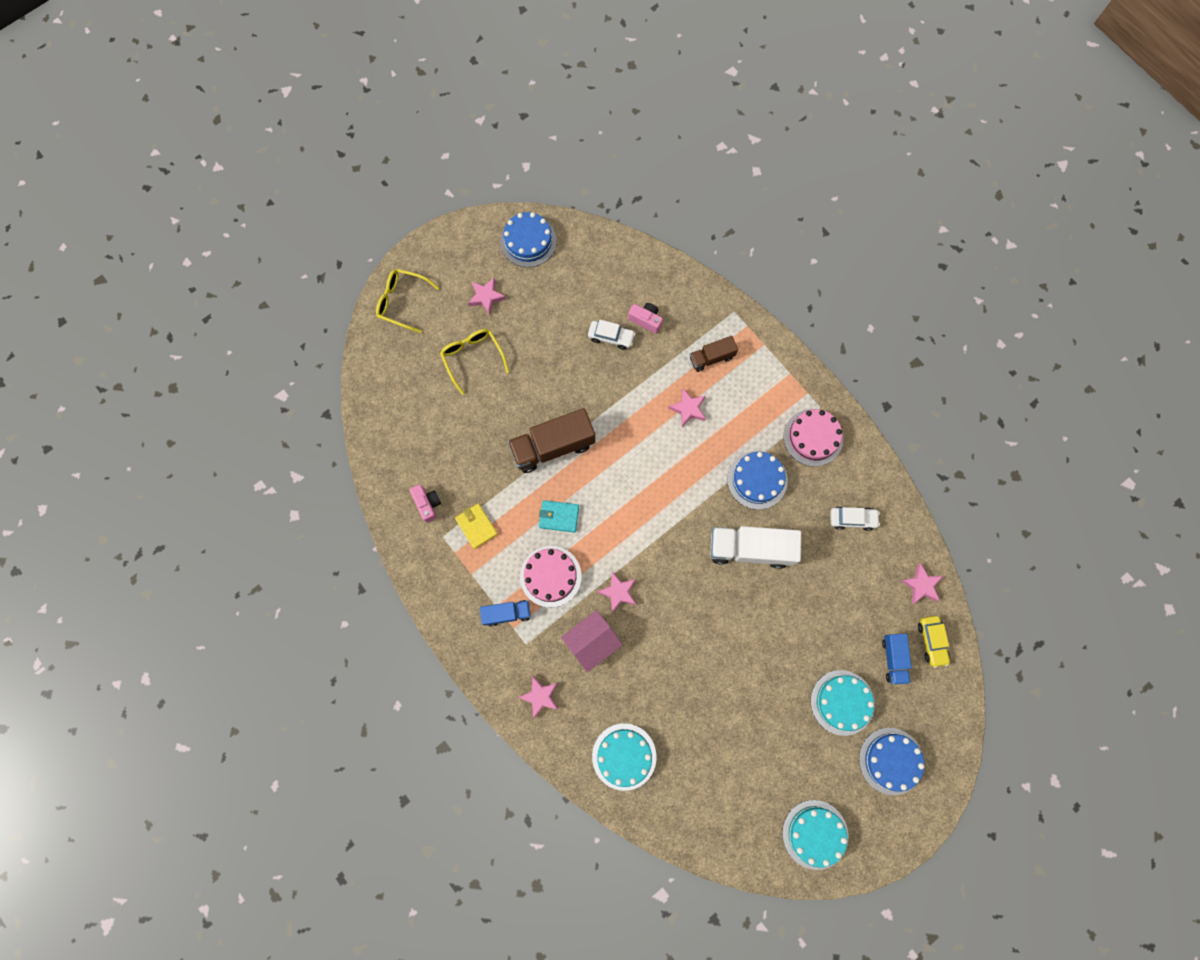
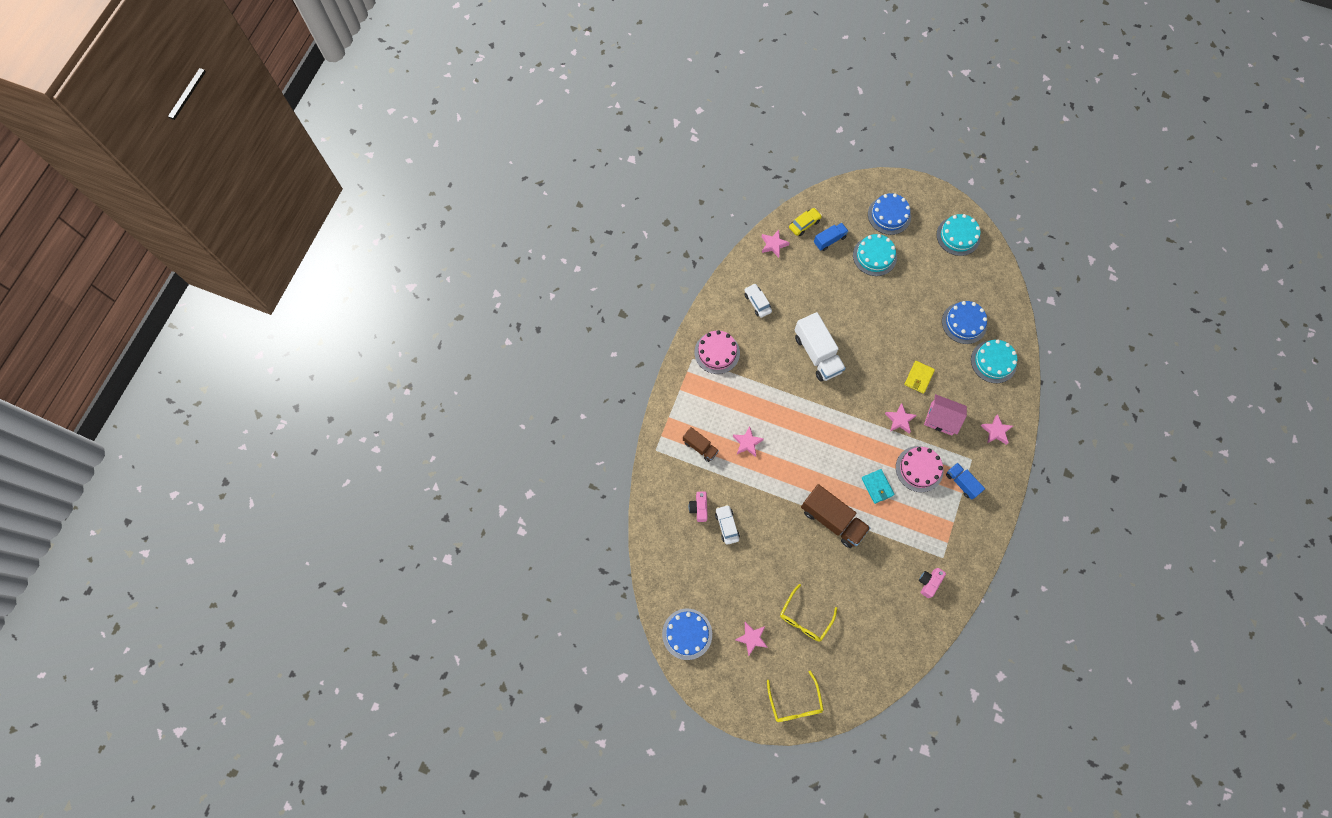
camera: 120 degrees left, 5 degrees down
(476, 526) = (920, 538): yellow wallet -> yellow wallet (918, 377)
(757, 479) = (768, 373): blue cake -> blue cake (964, 323)

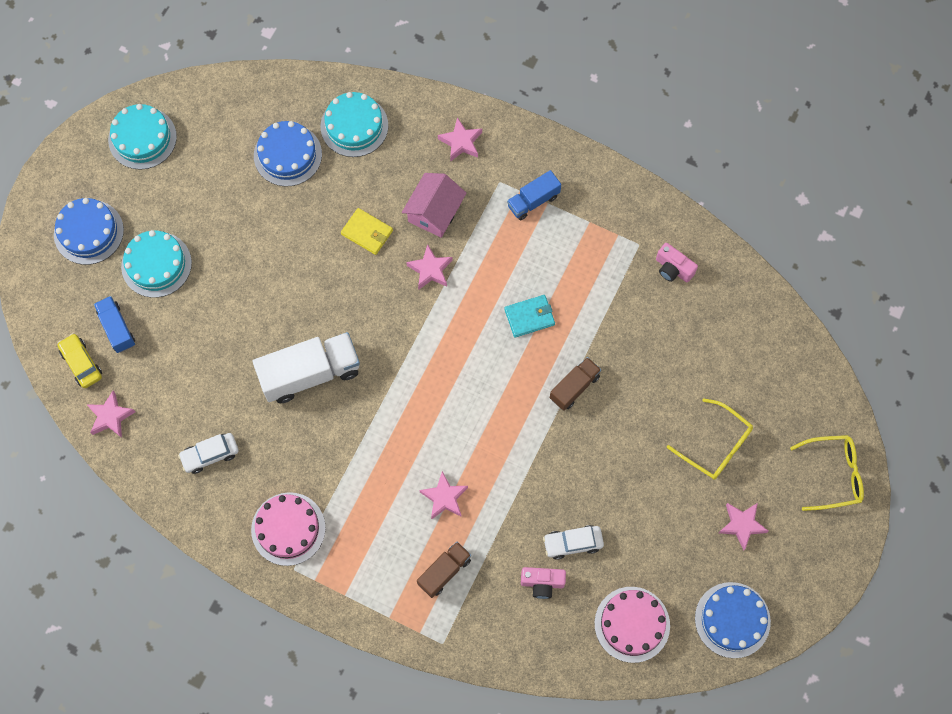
camera: 85 degrees left, 0 degrees up
(832, 520) = (574, 387): brown truck -> brown truck, size x0.56
(919, 469) = (507, 255): pink cake -> pink cake (632, 624)

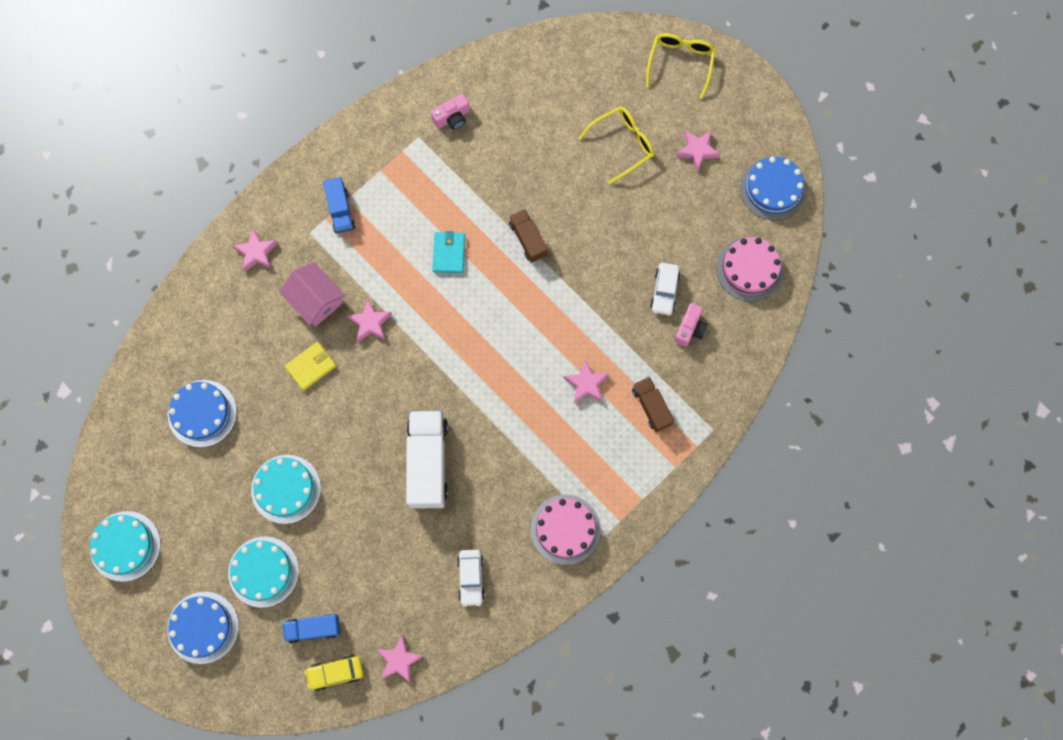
camera: 70 degrees left, 5 degrees up
(354, 126) = (198, 342): turquoise cake -> turquoise cake (286, 489)

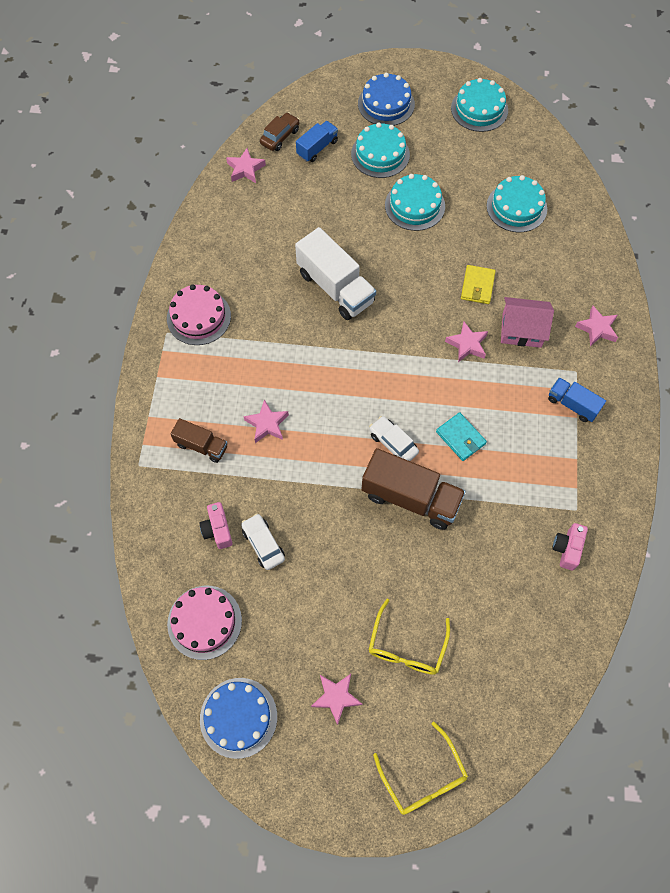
camera: 140 degrees right, 10 degrees down
(202, 413) = (516, 207): blue cake -> turquoise cake
(335, 673) = (280, 136): yellow car -> brown car
(471, 578) = (240, 243): white car -> white car (393, 443)
(528, 239) = (410, 498): brown truck -> brown truck, size x1.79

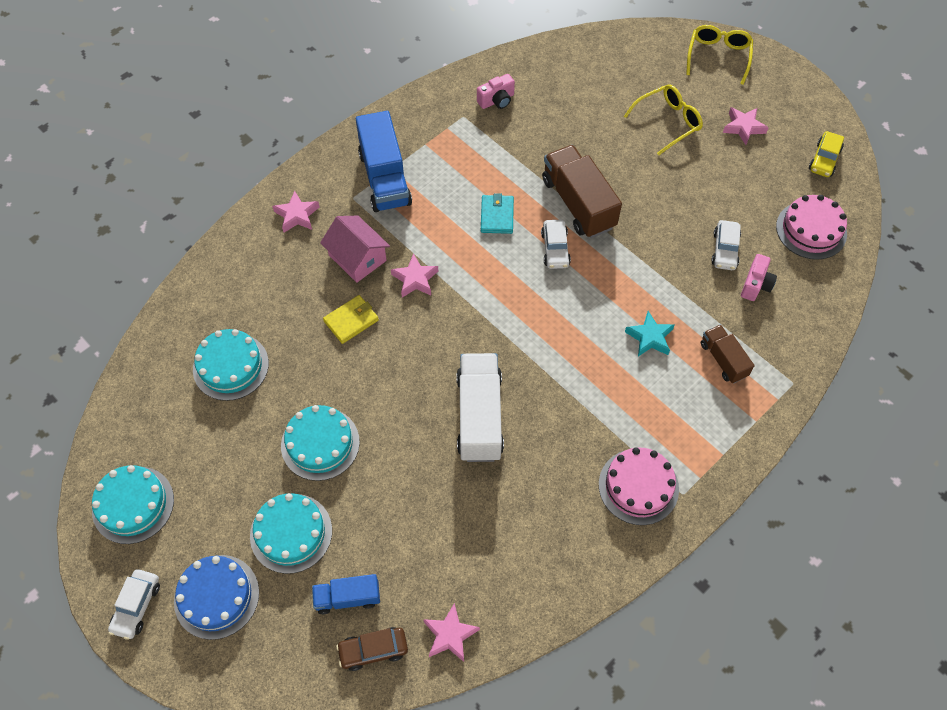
camera: 140 degrees left, 5 degrees down
(238, 717) = (824, 159): blue cake -> yellow car
(267, 424) = (650, 337): pink star -> turquoise star
(420, 74) = (137, 606): none -> white car
(572, 404) = (385, 178): blue truck -> blue truck, size x1.79

